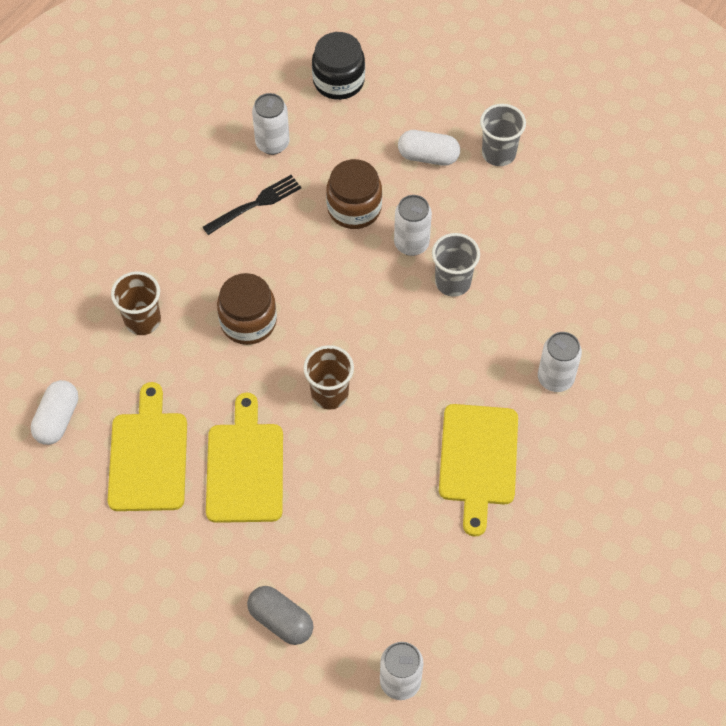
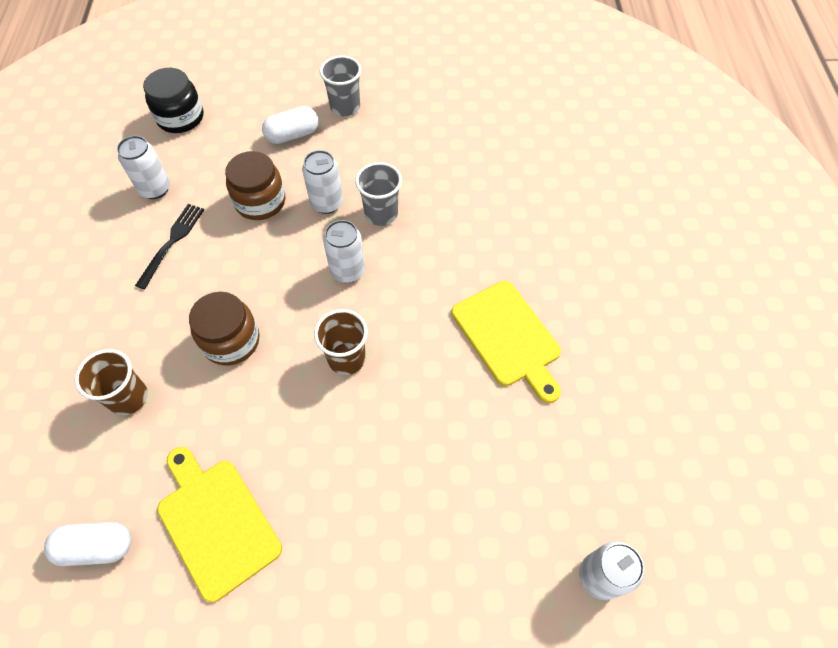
camera: 35 degrees left, 0 degrees up
(57, 419) = (97, 547): white capsule -> white capsule turned 75 degrees counterclockwise
(245, 467) = (317, 472): yellow cutting board -> none
(281, 621) = (454, 597): grey capsule -> none
(555, 378) = (514, 239): white can -> white can (348, 271)

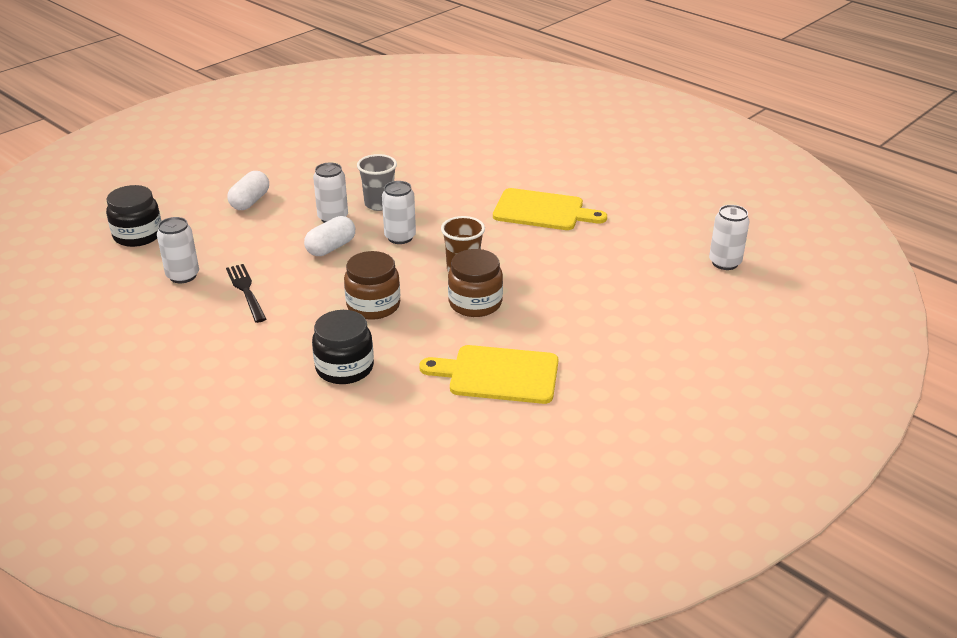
camera: 45 degrees left, 25 degrees down
(97, 547) = (440, 432): white capsule -> white capsule (331, 248)
(128, 398) = (344, 368): brown cup -> black jar
(260, 201) = (281, 240): brown jar -> brown jar (475, 303)
(345, 107) = (267, 172): grey cup -> none

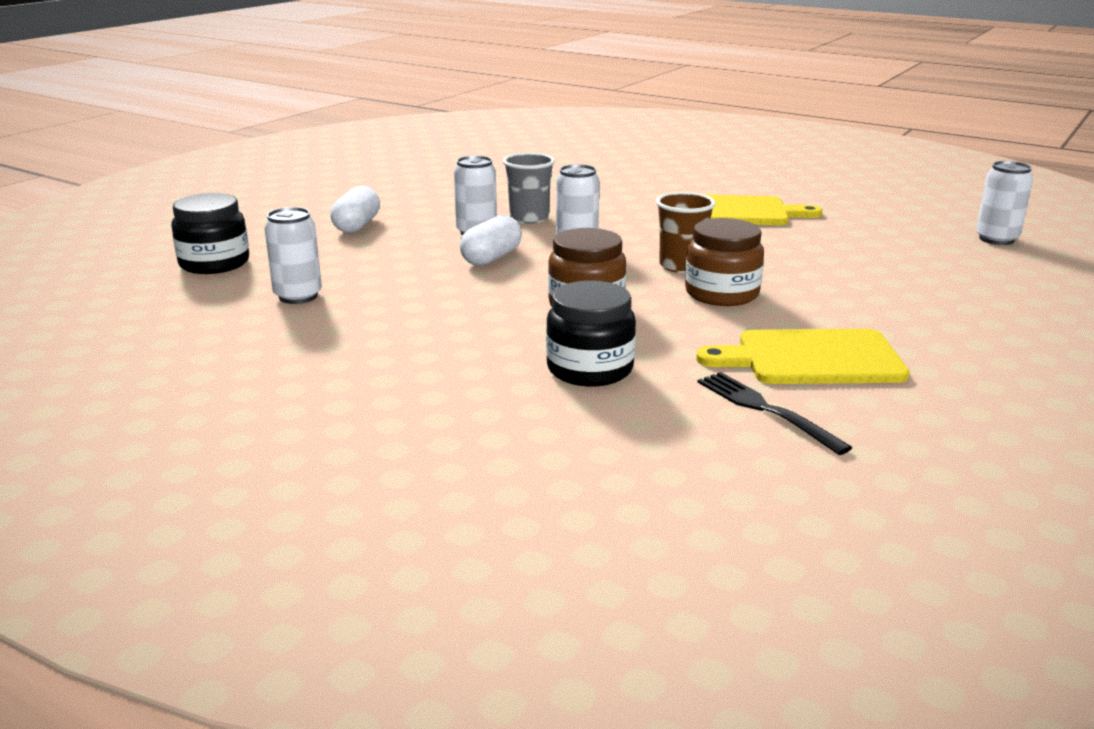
camera: 10 degrees left, 10 degrees down
(246, 291) = (397, 304): black fork -> black fork (766, 410)

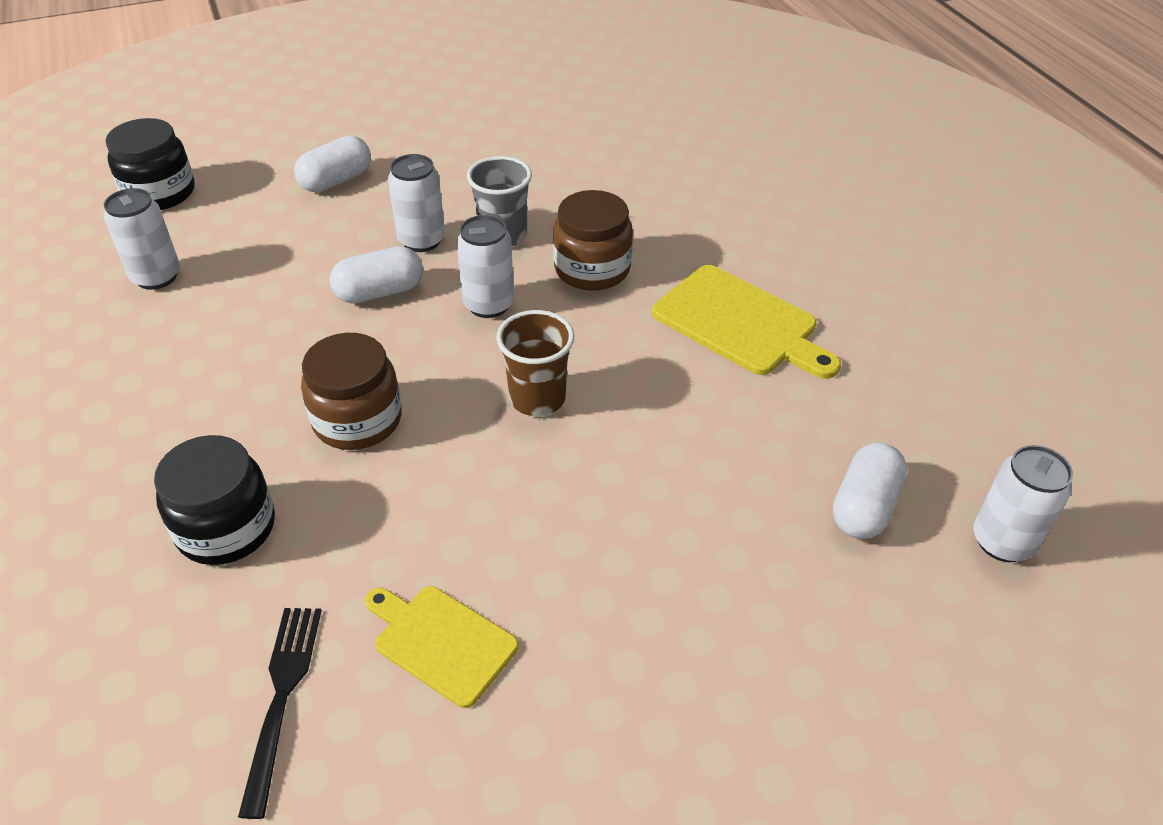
camera: 35 degrees right, 20 degrees up
(721, 294) = (510, 472): brown jar -> brown jar (592, 269)
(812, 358) = (441, 642): yellow cutting board -> yellow cutting board, size x0.65
(919, 248) = (864, 506): none -> white capsule

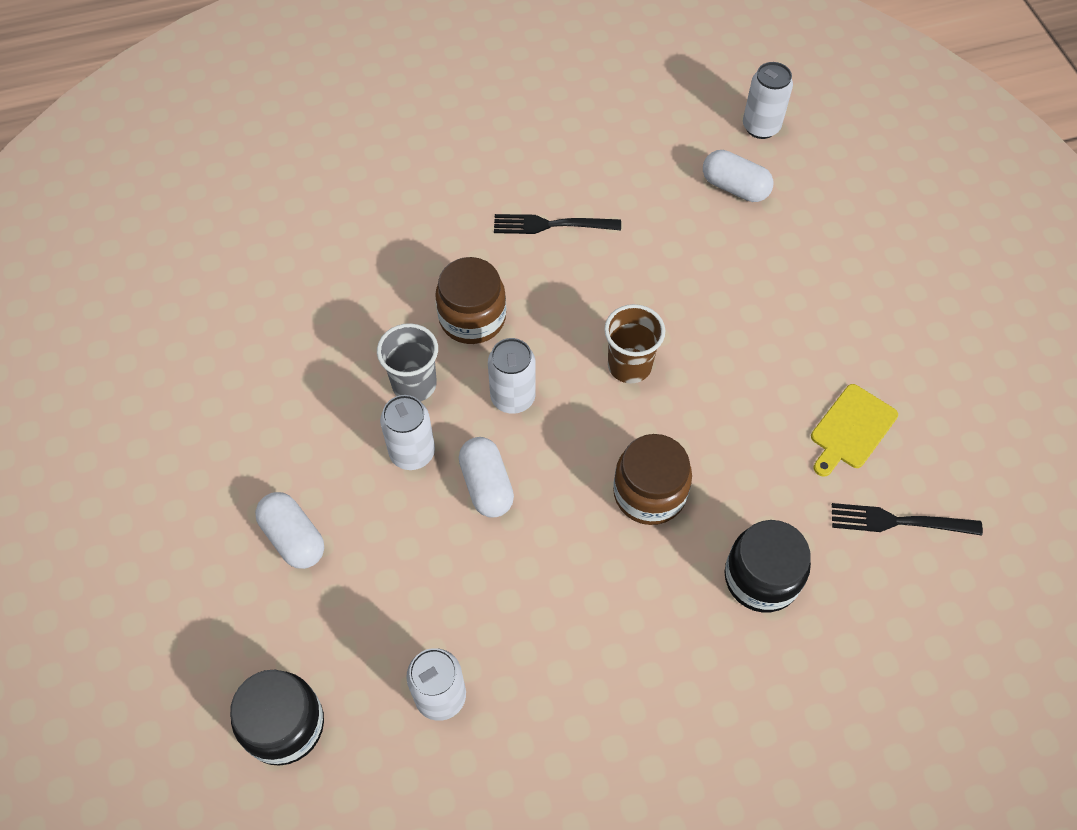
camera: 85 degrees left, 15 degrees up
(740, 323) = (551, 225): yellow cutting board -> black fork

